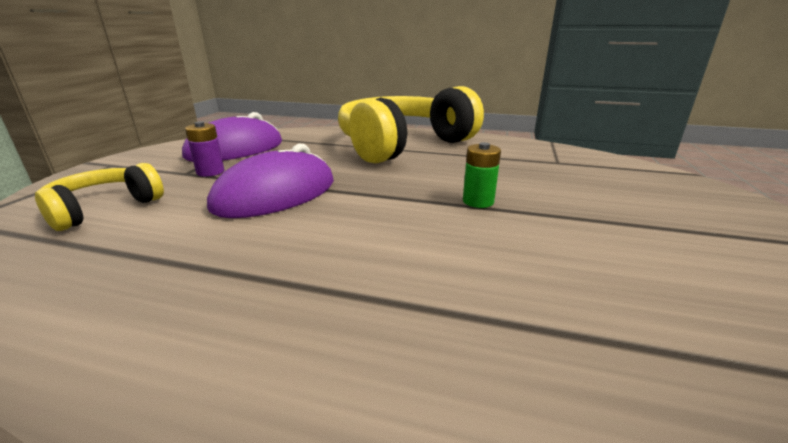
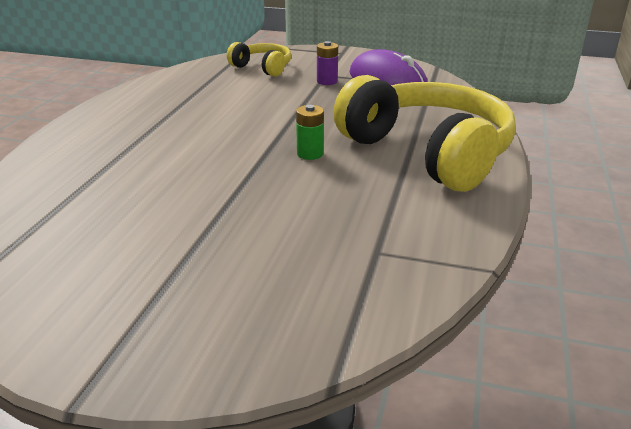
camera: 90 degrees right, 5 degrees up
(276, 194) = (279, 107): purple mouse -> none
(478, 201) = (253, 182): green battery -> green battery (310, 154)

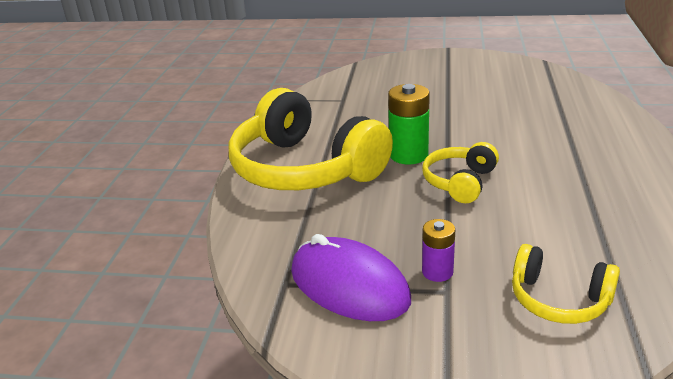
camera: 175 degrees right, 0 degrees up
(274, 125) = (460, 182): none -> yellow headphones
(310, 154) = (408, 155): green battery -> green battery, size x1.65

